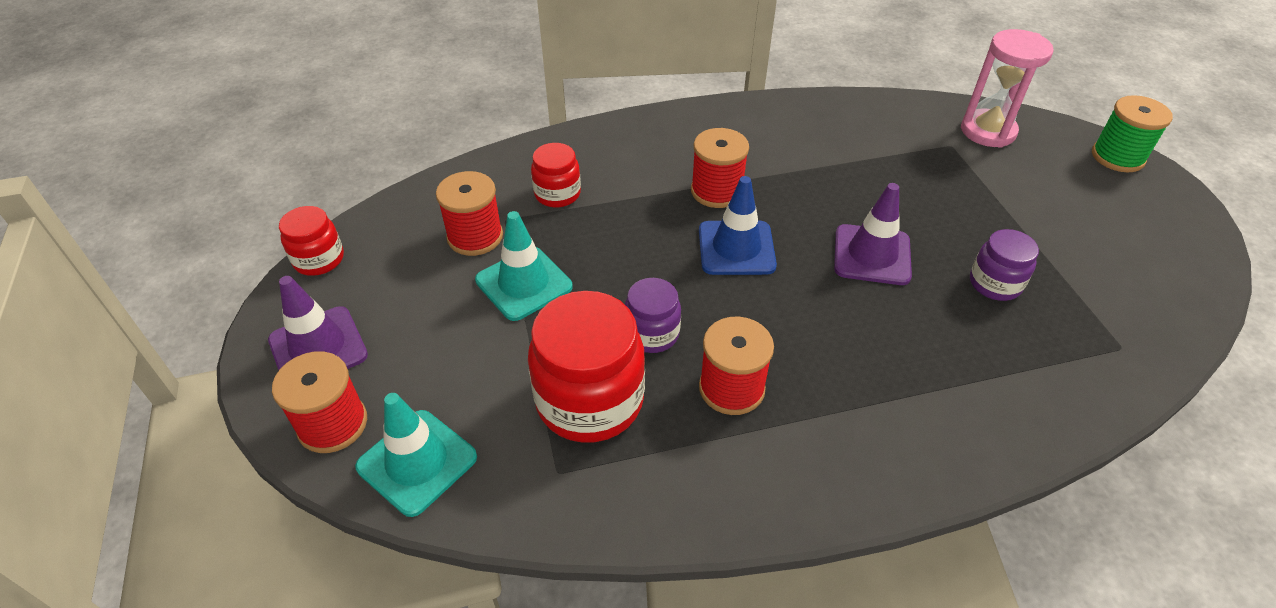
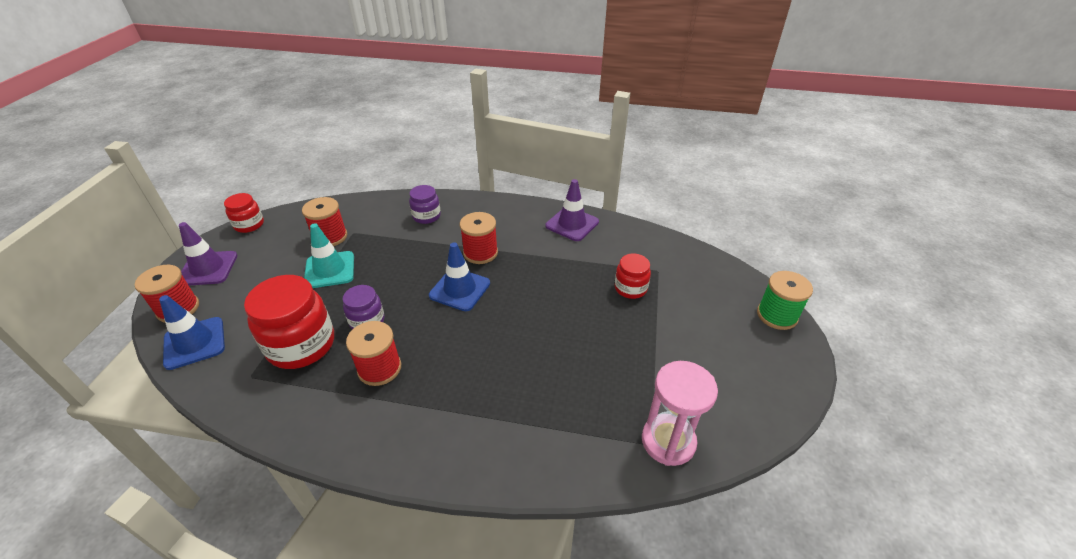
camera: 25 degrees right, 5 degrees down
(417, 462) = (194, 343): turquoise traffic cone -> blue traffic cone
(557, 194) = (392, 227): red jar -> red jar (630, 288)
(872, 255) = (537, 321): purple traffic cone -> purple traffic cone (572, 224)
(988, 131) = (693, 269): pink hourglass -> pink hourglass (668, 441)
(994, 284) = (601, 368): purple jar -> purple jar (426, 216)

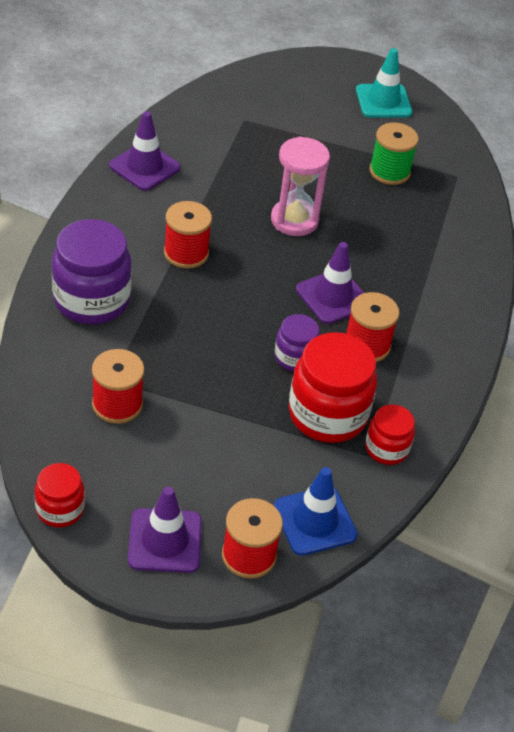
camera: 90 degrees left, 5 degrees up
(330, 270) = (193, 399): turquoise traffic cone -> turquoise traffic cone (383, 101)
(426, 216) = (91, 300): purple jar -> purple jar, size x1.83
(440, 342) = (333, 297): none -> purple traffic cone
(460, 289) = (251, 276): blue traffic cone -> none
(630, 288) = (270, 145): red jar -> red jar (386, 449)
(668, 441) = (454, 166): pink hourglass -> pink hourglass (294, 220)
(777, 315) = (320, 65): green spool -> green spool (389, 172)

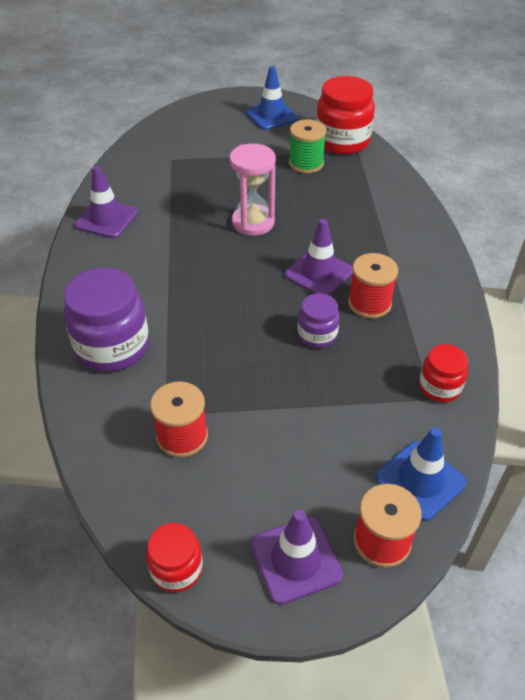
camera: 15 degrees left, 0 degrees up
(186, 253) = (177, 278): red spool -> none
(327, 414) = (373, 375): red jar -> red jar (342, 141)
(383, 101) = (271, 116): turquoise traffic cone -> blue traffic cone

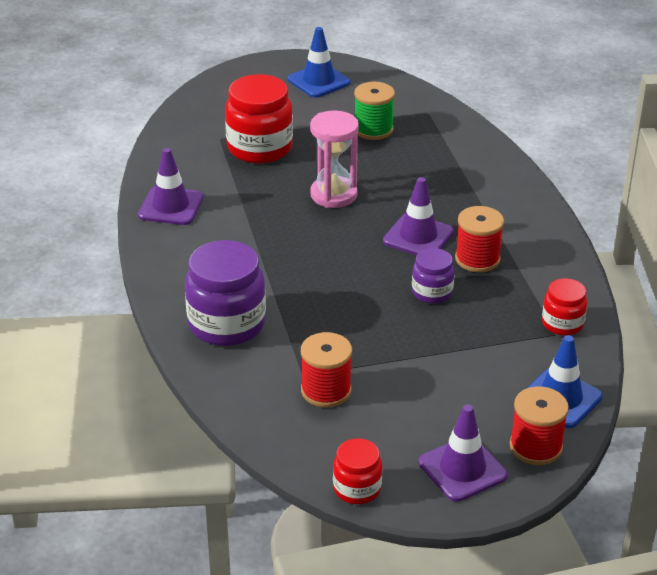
camera: 10 degrees left, 10 degrees down
(342, 141) = (407, 102): red jar -> red jar (259, 148)

